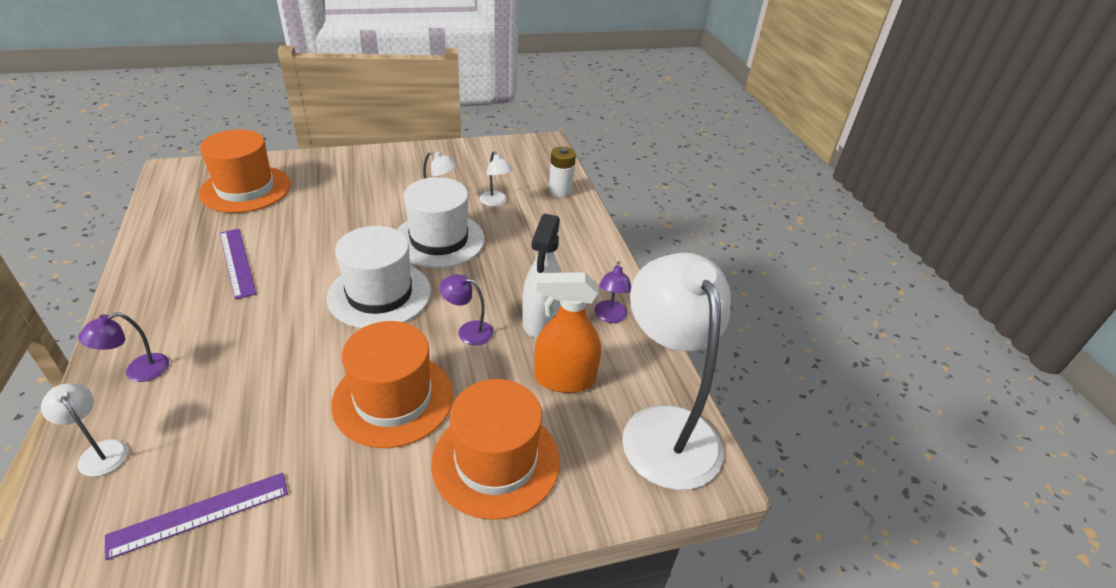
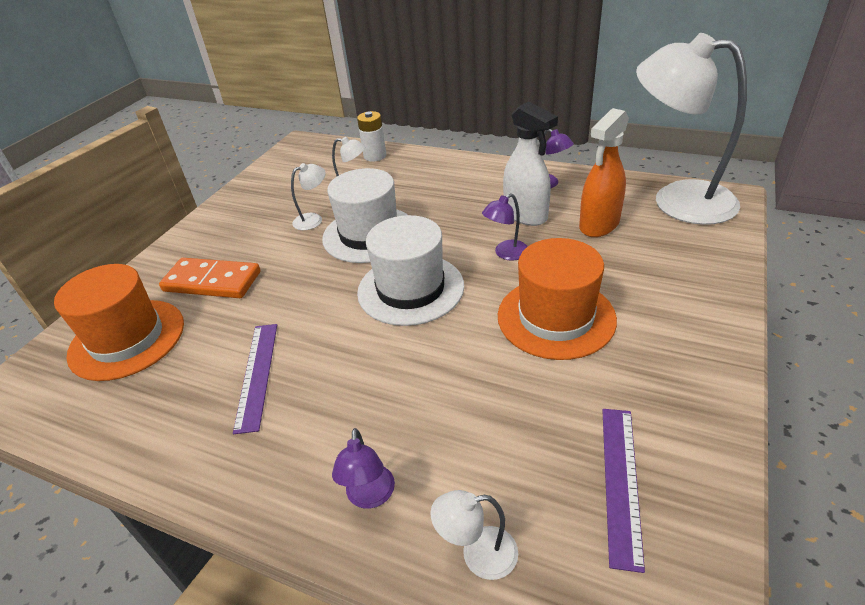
camera: 45 degrees left, 0 degrees up
(237, 262) = (257, 374): purple ruler -> purple ruler turned 75 degrees clockwise
(326, 193) = (212, 282): none -> orange domino
(496, 461) = (663, 283): orange hat -> none

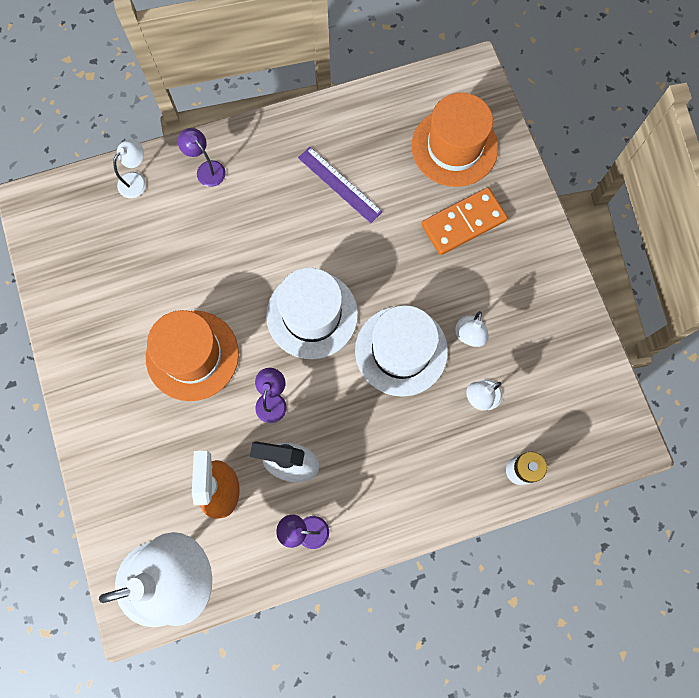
camera: 135 degrees right, 35 degrees up
(620, 482) = (92, 260): purple ruler -> none

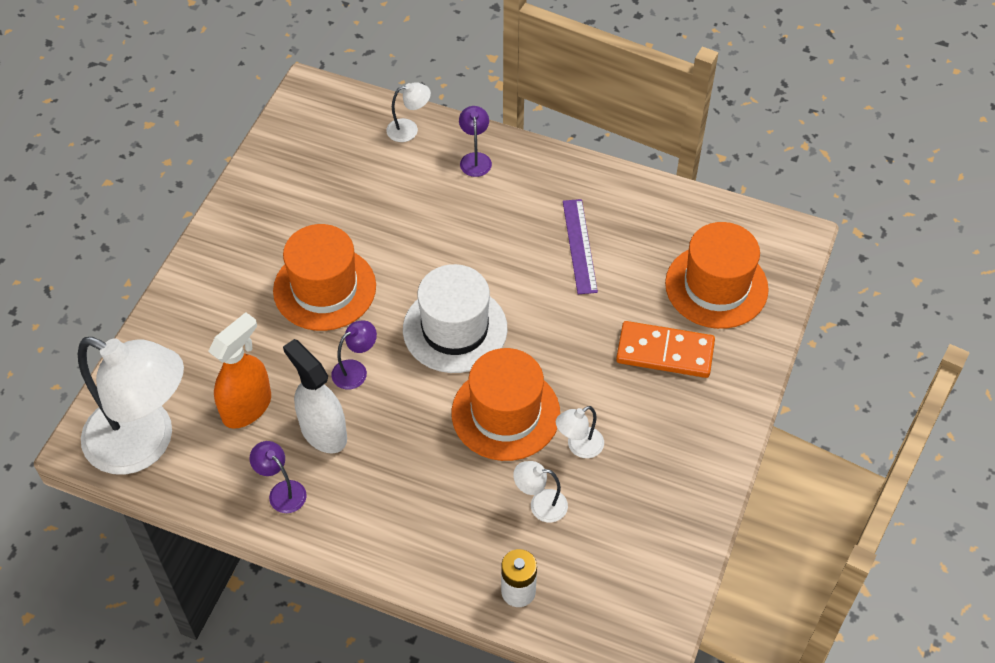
camera: 40 degrees right, 20 degrees down
(401, 350) = (505, 413): white hat -> orange hat

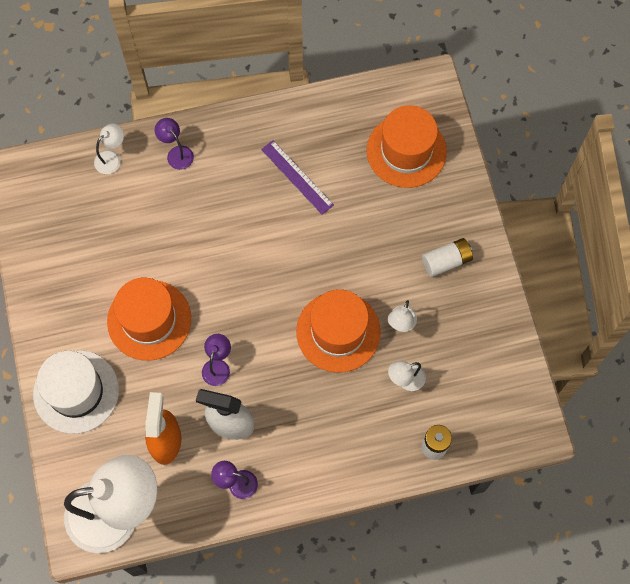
camera: 35 degrees left, 15 degrees up
(455, 329) = (260, 293): white hat -> white hat (76, 392)
(665, 352) = (407, 221): orange domino -> none
(678, 415) = (446, 261): none -> white battery

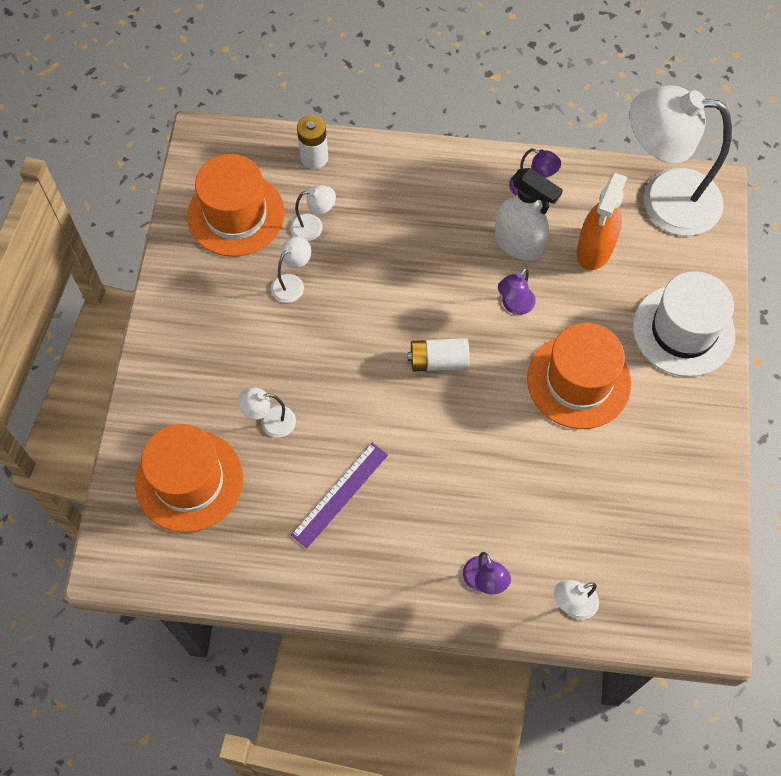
camera: 160 degrees left, 5 degrees down
(297, 177) = (340, 494): purple ruler -> purple ruler turned 60 degrees clockwise
(338, 332) = (365, 298): orange hat -> orange hat (236, 214)
(368, 210) = (270, 422): none -> white lamp
(446, 261) = (208, 333): white battery -> white battery (438, 361)

